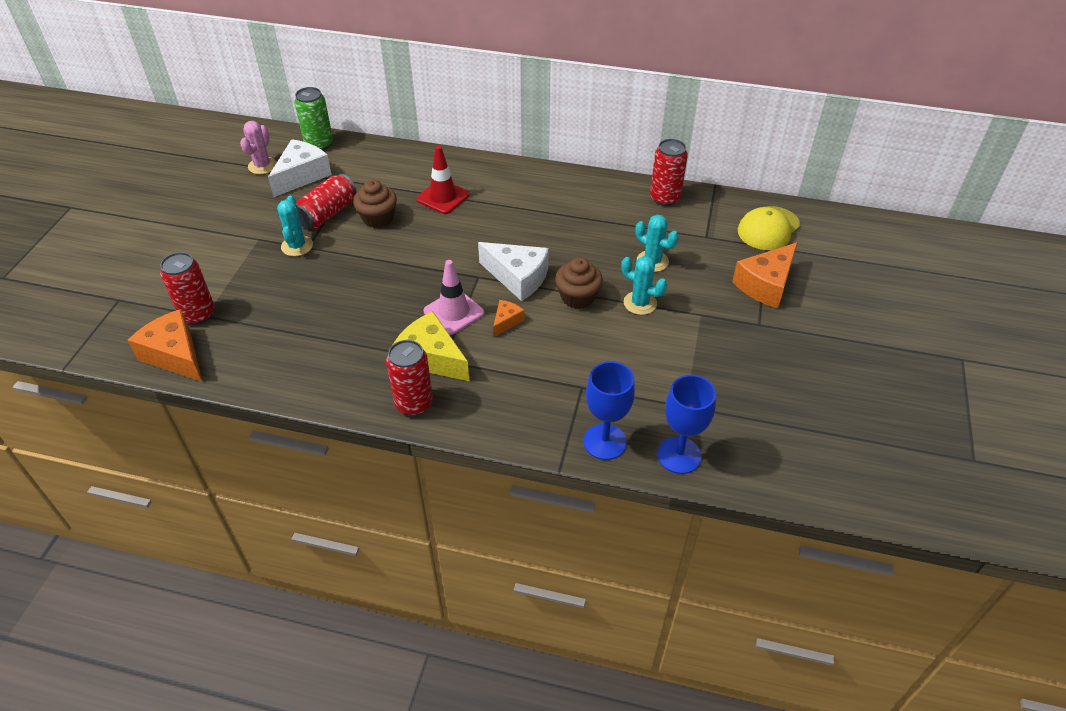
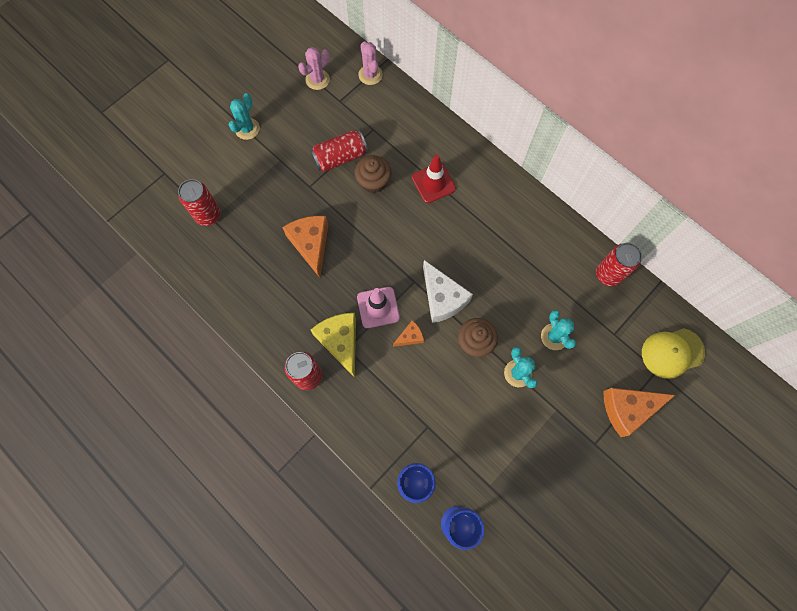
camera: 30 degrees right, 25 degrees up
(175, 355) = (178, 246): orange cheese -> orange cheese (311, 244)
(297, 246) = (302, 181): turquoise cactus -> turquoise cactus (247, 129)
(302, 175) = (341, 105): white cheese -> none
(319, 144) = (370, 75): green can -> pink cactus

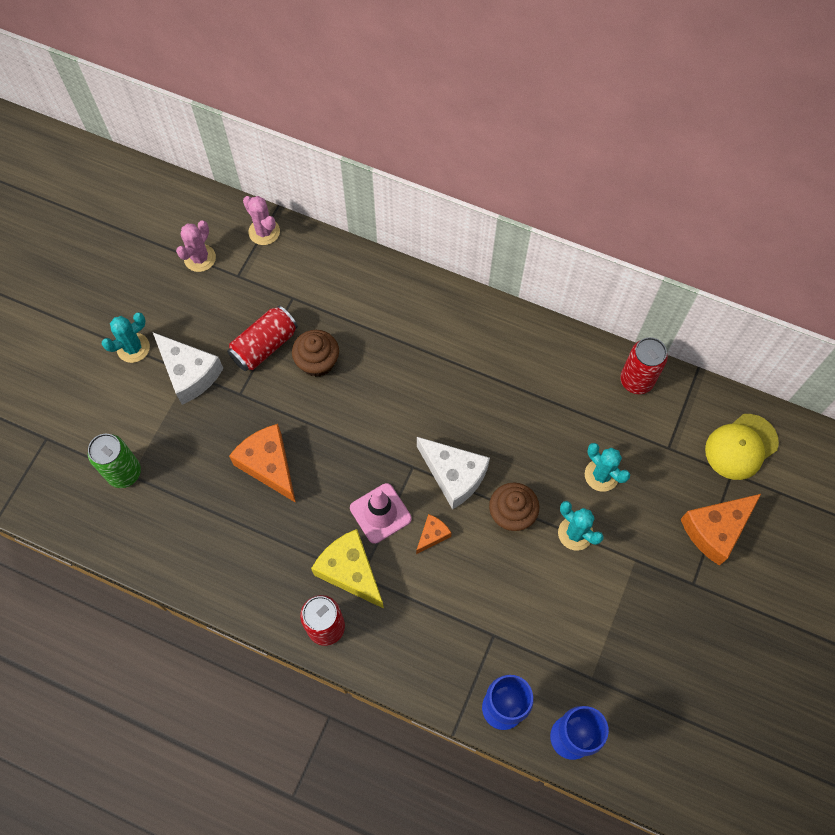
camera: 20 degrees left, 5 degrees down
(208, 215) = (124, 472): red can -> green can
(247, 129) = (133, 348): turquoise cactus -> turquoise cactus turned 45 degrees clockwise
(279, 160) = (189, 373): none -> white cheese
(433, 183) = (391, 340): red traffic cone -> none

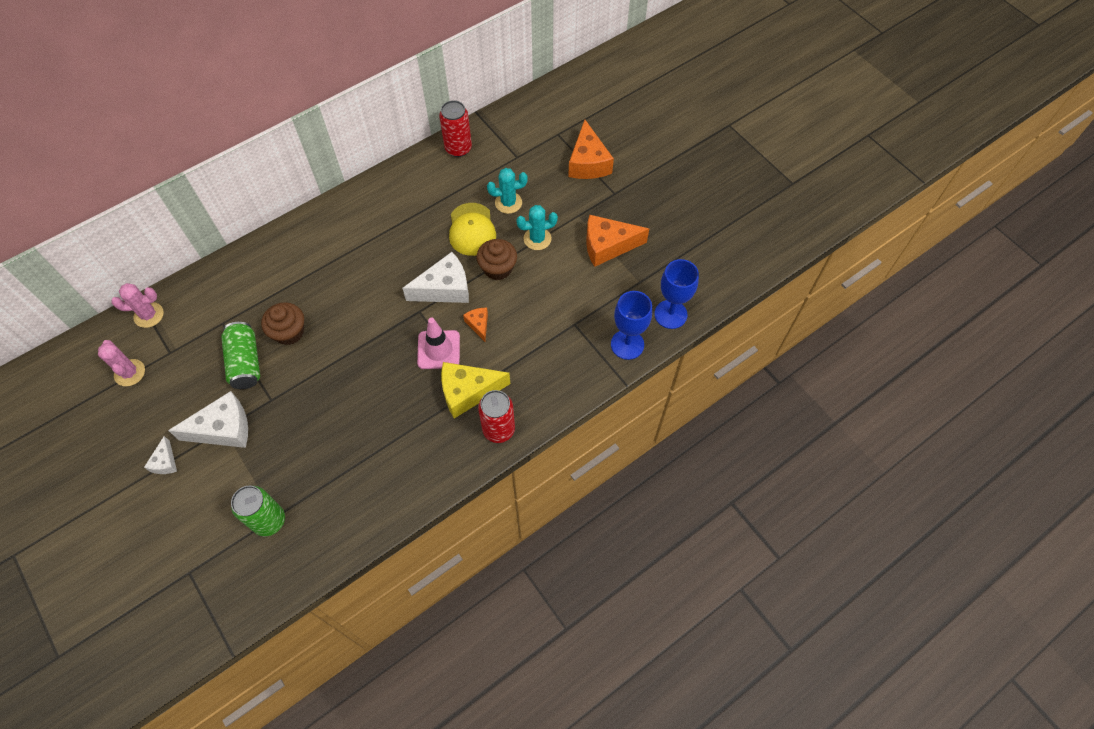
camera: 60 degrees left, 5 degrees down
(133, 348) = (165, 462): turquoise cactus -> white cheese
(264, 346) = (245, 362): red can -> green can
(269, 465) = (345, 407): orange cheese -> orange cheese (607, 246)
(741, 447) = (544, 120): yellow cap -> yellow cap (472, 229)

